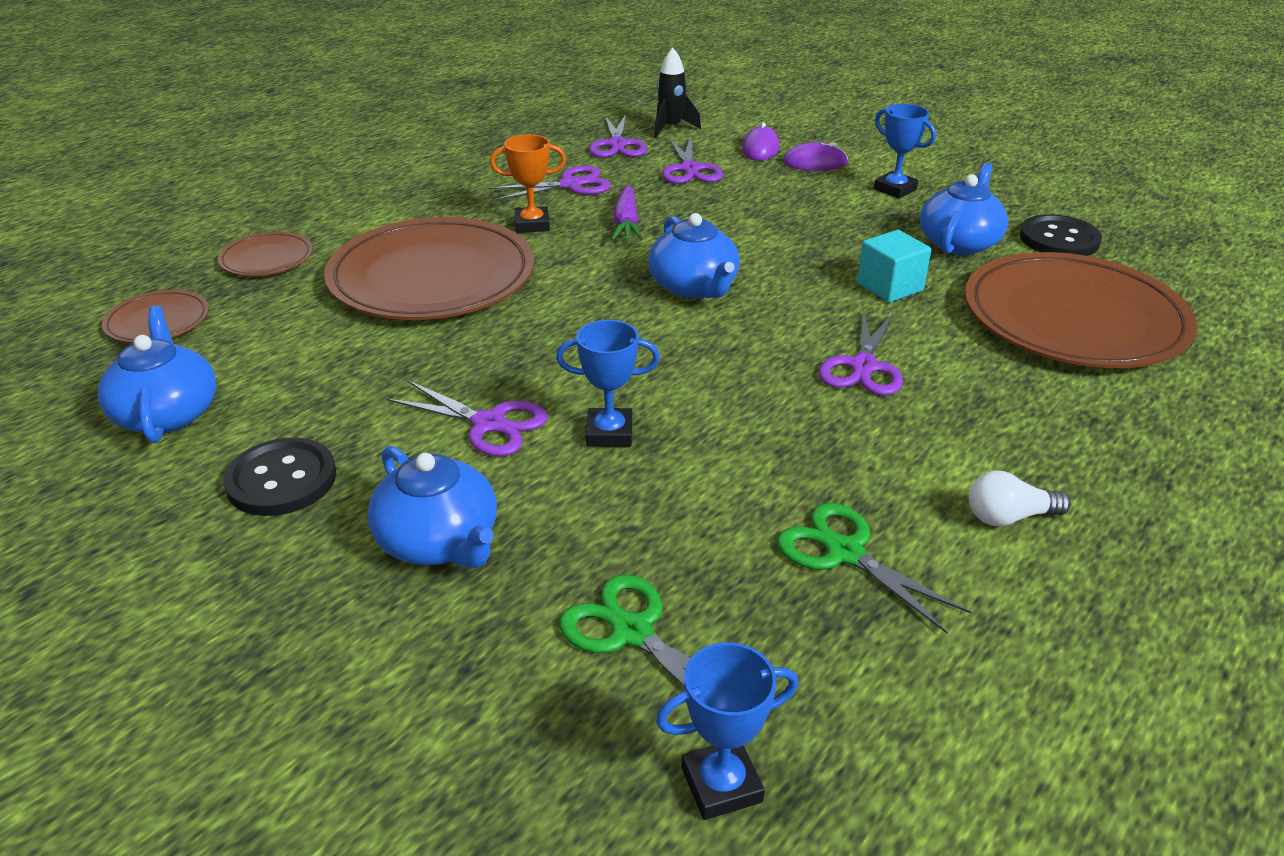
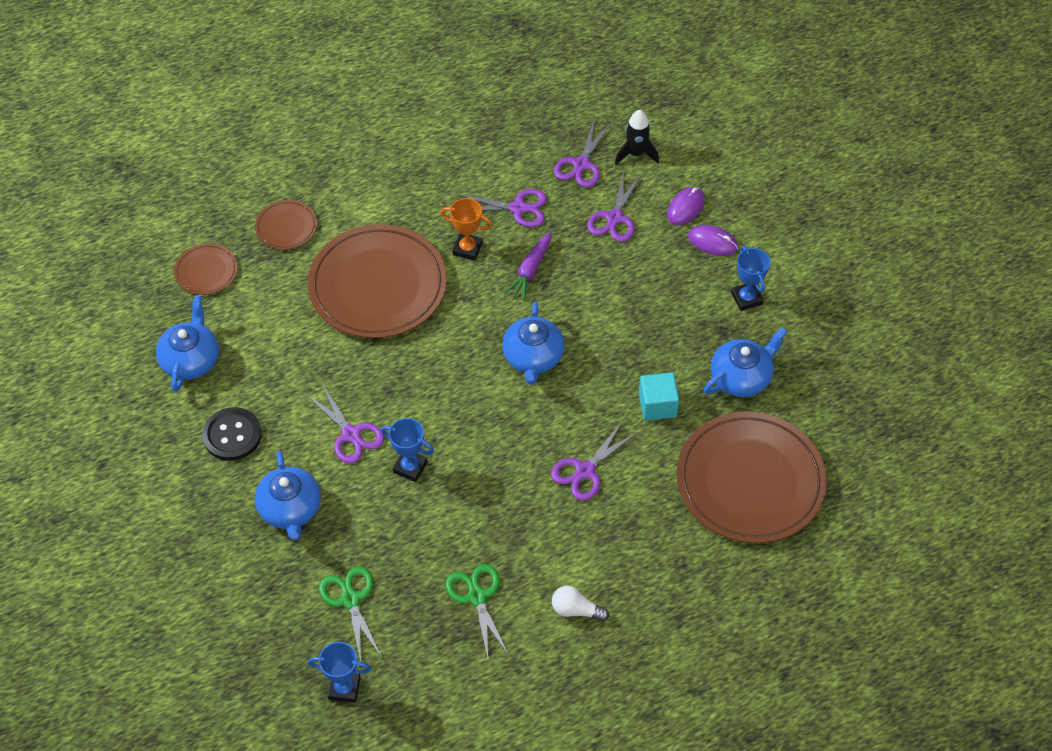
camera: 25 degrees right, 20 degrees up
(1059, 239) = (815, 400): black button -> none

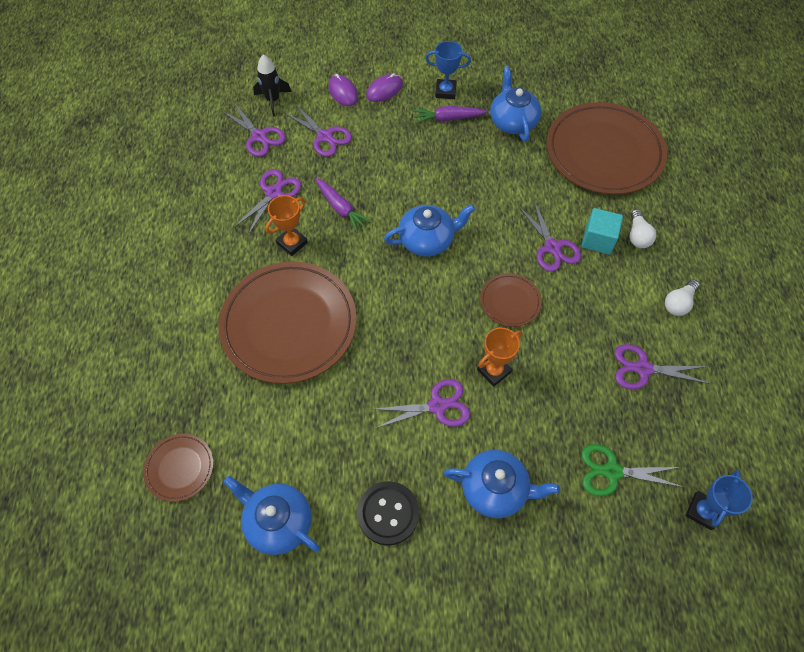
camera: 65 degrees left, 5 degrees up
(286, 227) = (175, 375): brown plate -> brown plate (510, 301)
(410, 467) = (493, 371): blue trophy -> orange trophy
(477, 597) = (643, 369): green scissors -> purple scissors
(533, 357) = (427, 240): blue teapot -> blue teapot turned 45 degrees counterclockwise
(646, 547) = (637, 236): none -> white light bulb
(657, 405) = (513, 179): turquoise cube -> turquoise cube (598, 240)
(707, 315) = (448, 119): none -> purple carrot

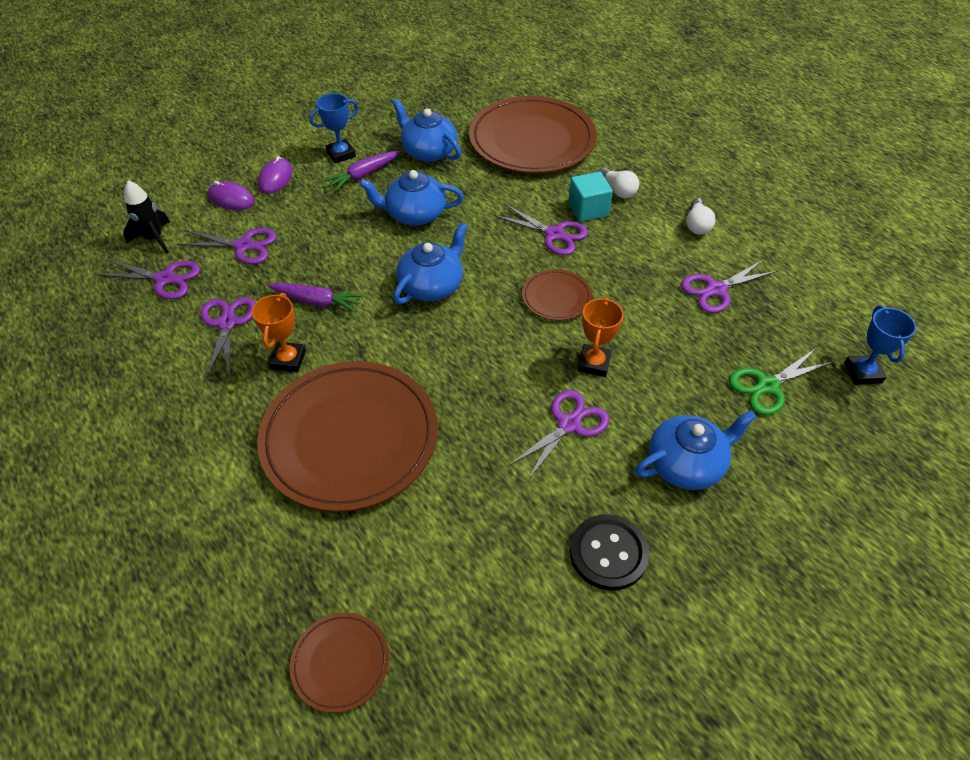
camera: 35 degrees left, 10 degrees down
(278, 521) = (502, 640): blue teapot -> blue teapot (414, 214)

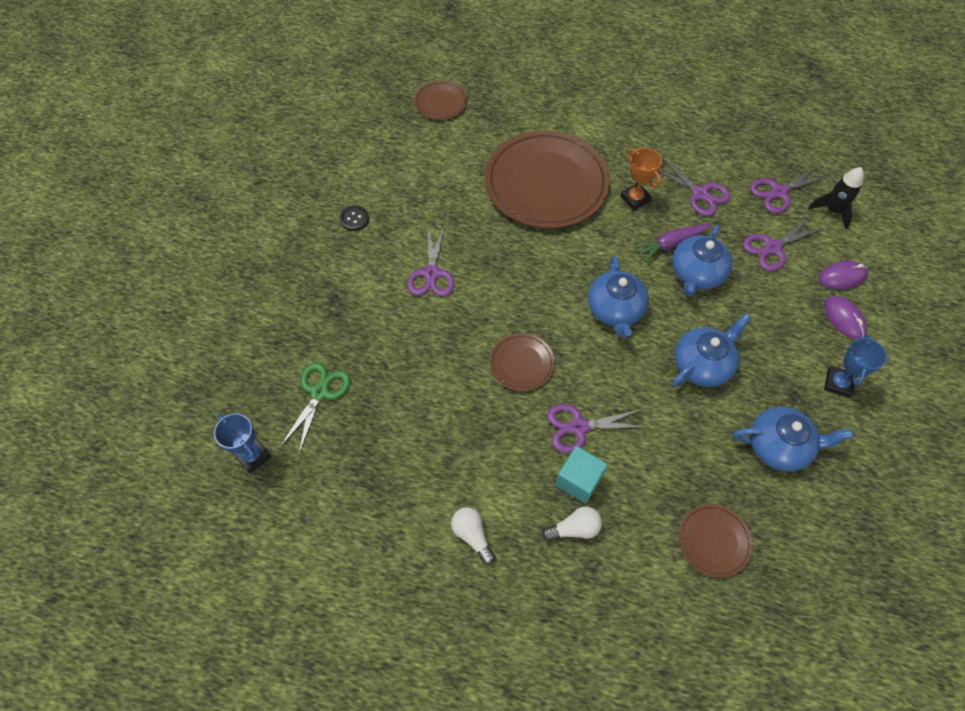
camera: 140 degrees right, 10 degrees up
(363, 175) = (790, 374): purple carrot -> none
(532, 140) = (714, 541): brown plate -> brown plate, size x0.46
(594, 363) = (450, 327): orange trophy -> none
(608, 553) = (354, 219): black button -> black button, size x0.58
(618, 190) = (574, 528): white light bulb -> white light bulb turned 150 degrees clockwise
(686, 464) = (342, 296): blue teapot -> blue teapot (696, 274)
(716, 290) = (408, 463): purple scissors -> none

